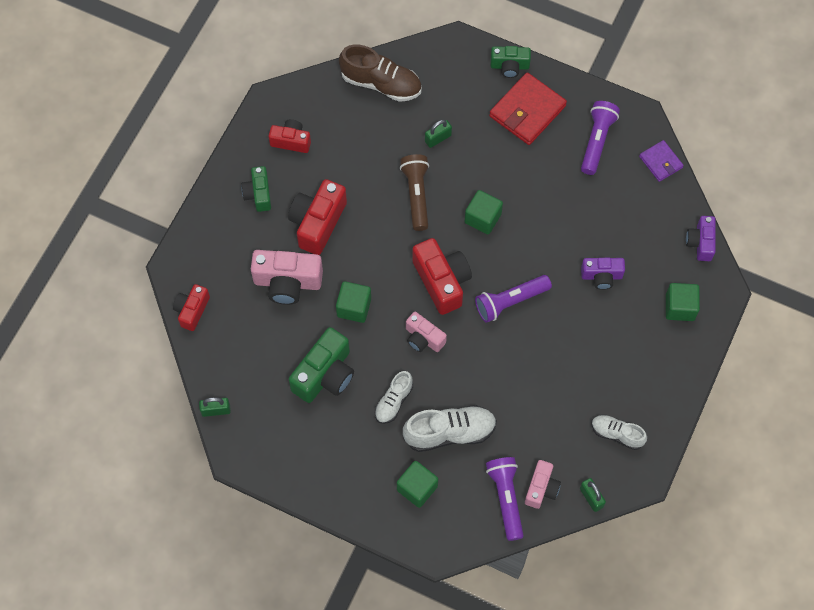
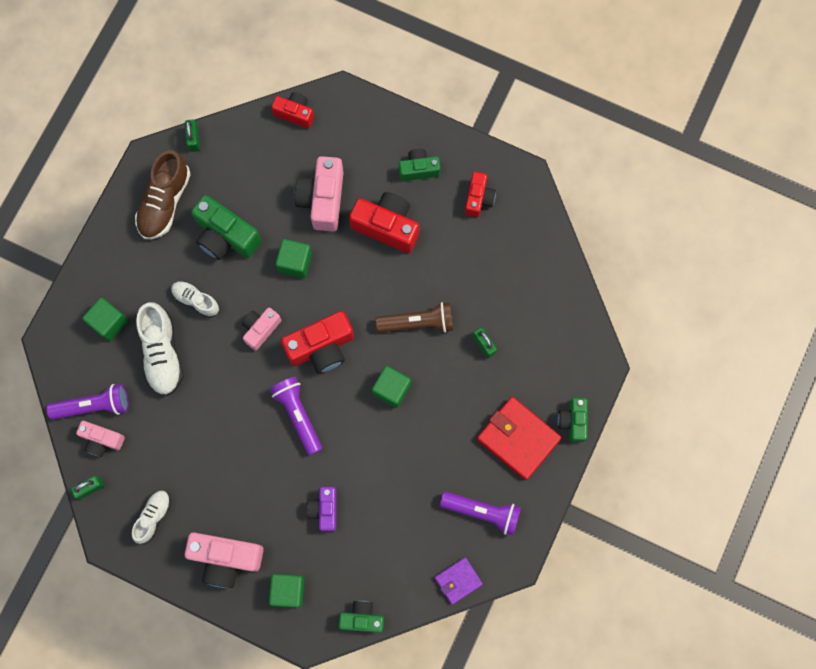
camera: 90 degrees right, 10 degrees up
(381, 83) = (548, 287): brown shoe -> brown shoe (165, 202)
(653, 364) = (226, 558): none -> pink camera
(700, 243) = (362, 618): purple camera -> green camera

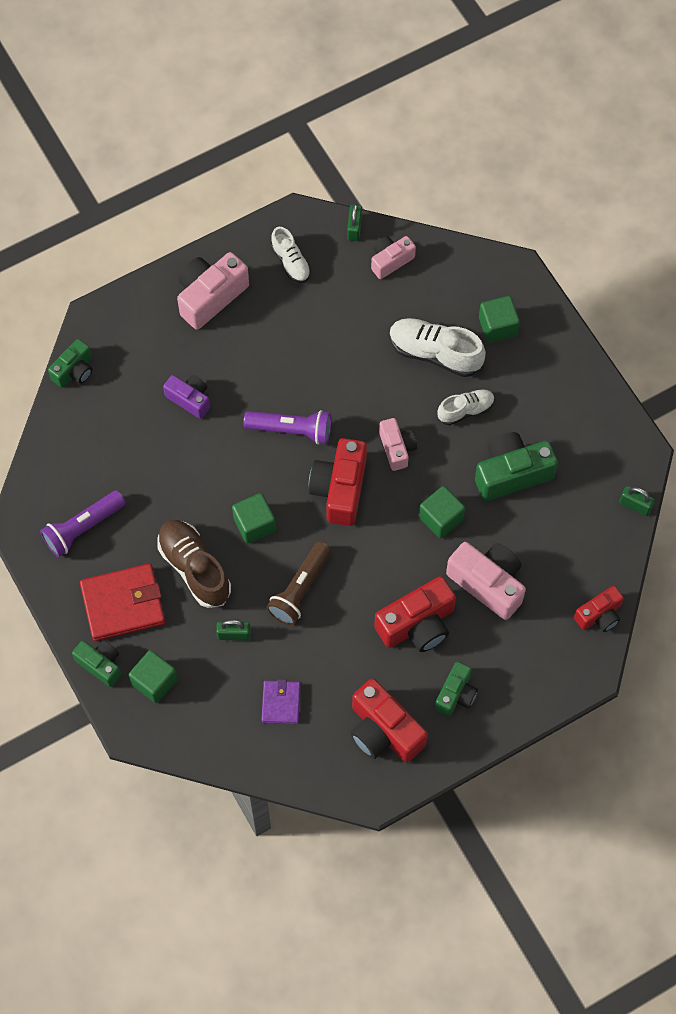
camera: 125 degrees right, 10 degrees down
(94, 406) = (427, 271): purple flashlight -> none
(165, 202) = (585, 441): brown shoe -> brown shoe (194, 568)
(288, 590) = (144, 328): green cube -> green cube (154, 681)
(458, 580) = (41, 468): purple wallet -> purple wallet (281, 703)
(478, 199) = (384, 731): red camera -> red camera, size x1.65

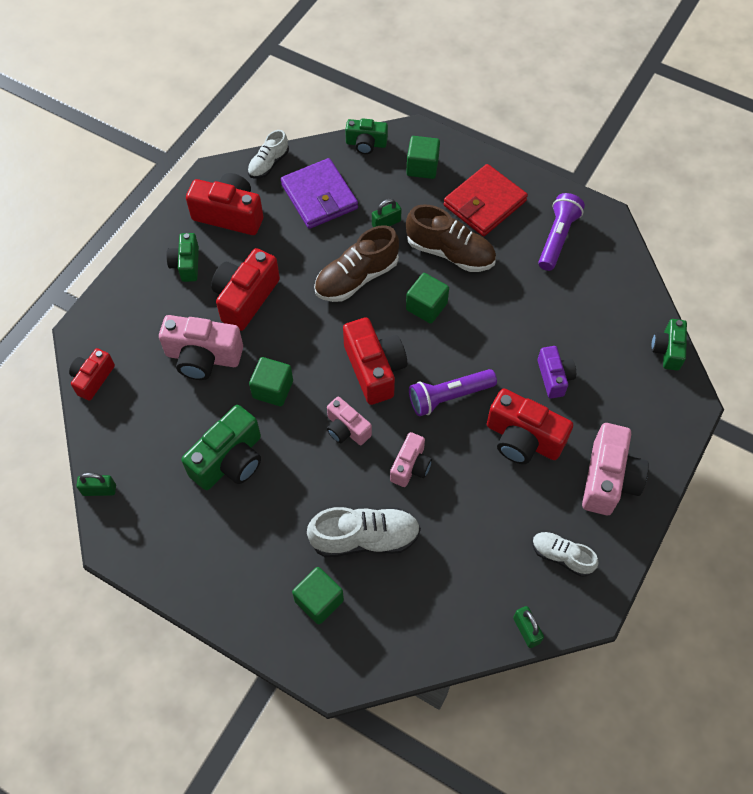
camera: 150 degrees right, 5 degrees down
(100, 664) = (469, 159): green camera -> green camera (366, 144)
(189, 399) = (554, 377): purple camera -> purple camera turned 105 degrees counterclockwise
(255, 363) = (523, 439): none -> red camera
(281, 703) = (319, 197): purple wallet -> purple wallet, size x1.77
(300, 589) = (356, 278): brown flashlight -> brown shoe
(390, 261) = (467, 614): pink camera -> pink camera (410, 466)
(465, 410) = (304, 497): white shoe -> white shoe (268, 164)

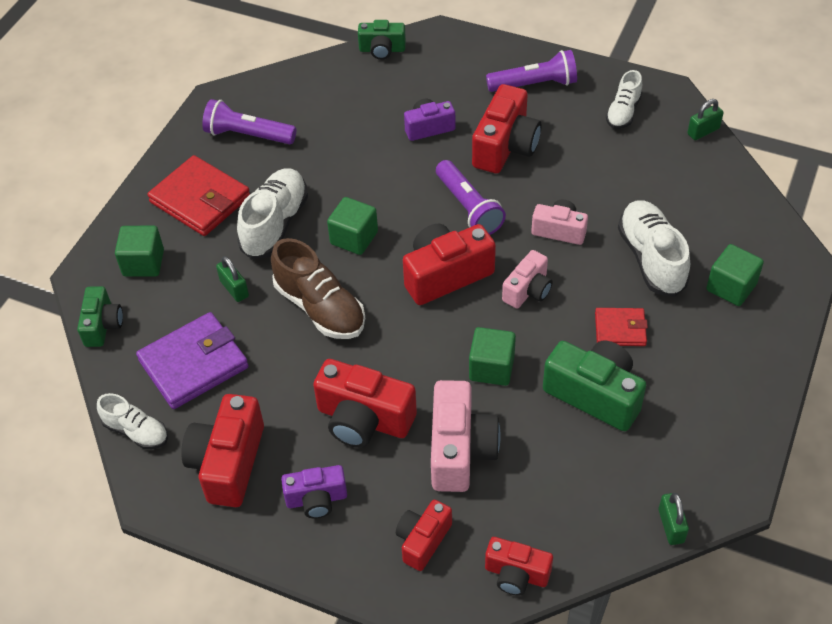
camera: 95 degrees left, 10 degrees down
(136, 324) = (423, 540): none -> red camera
(186, 264) = (316, 499): green camera -> purple camera
(291, 494) = (620, 329): none -> red wallet
(450, 252) = (275, 224): brown shoe -> white shoe
(608, 479) = (534, 84): pink camera -> purple flashlight

